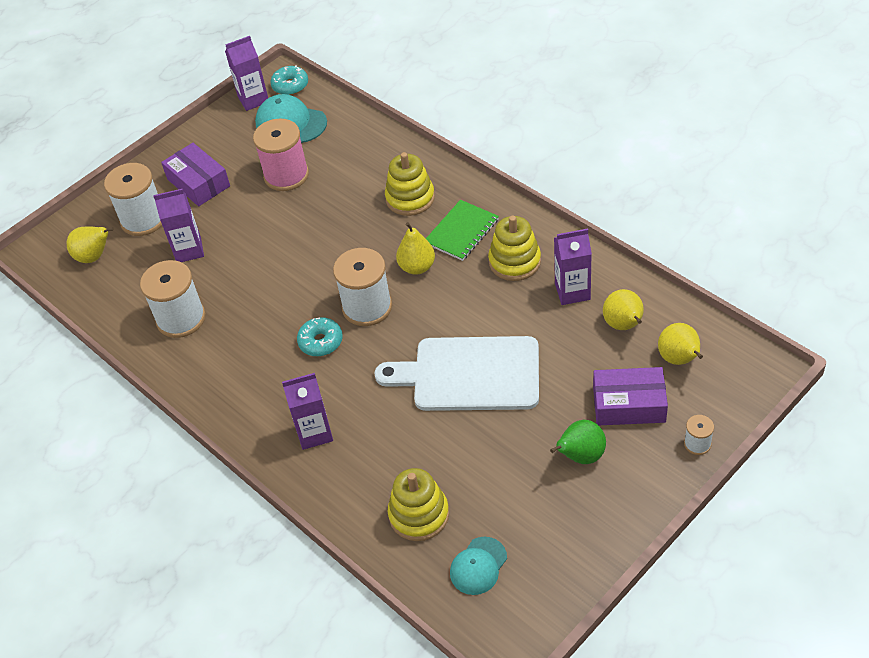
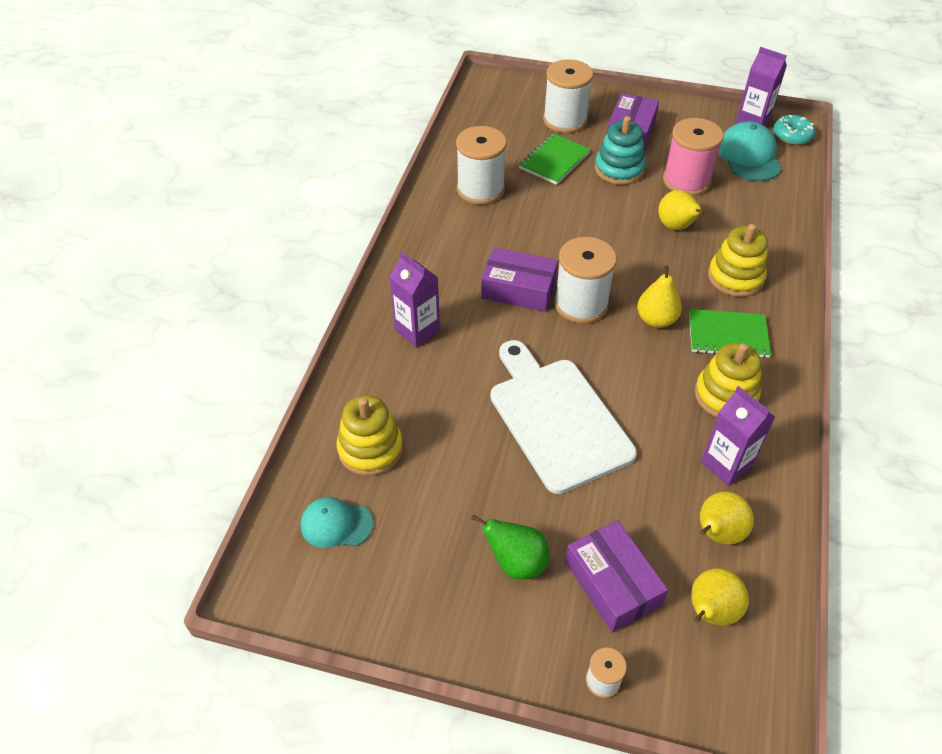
camera: 55 degrees right, 0 degrees up
(94, 257) = (506, 112): yellow pear -> yellow pear (676, 227)
(189, 250) = (554, 160): purple carton -> green notebook
(237, 211) = (619, 169): none -> turquoise stacking toy
(321, 342) = (518, 289): turquoise donut -> purple box

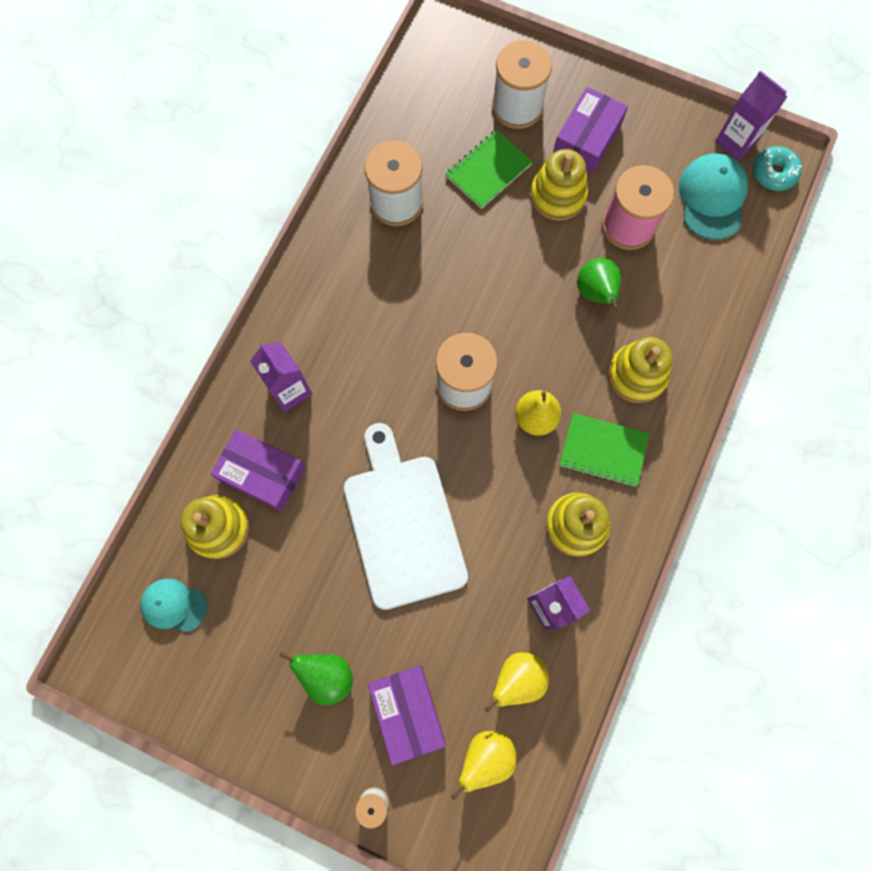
camera: 10 degrees right, 25 degrees up
(518, 289) = (404, 353): purple box -> purple box (262, 473)
(619, 169) = (557, 195): turquoise stacking toy -> yellow stacking toy
(676, 227) = (596, 293): yellow pear -> green pear

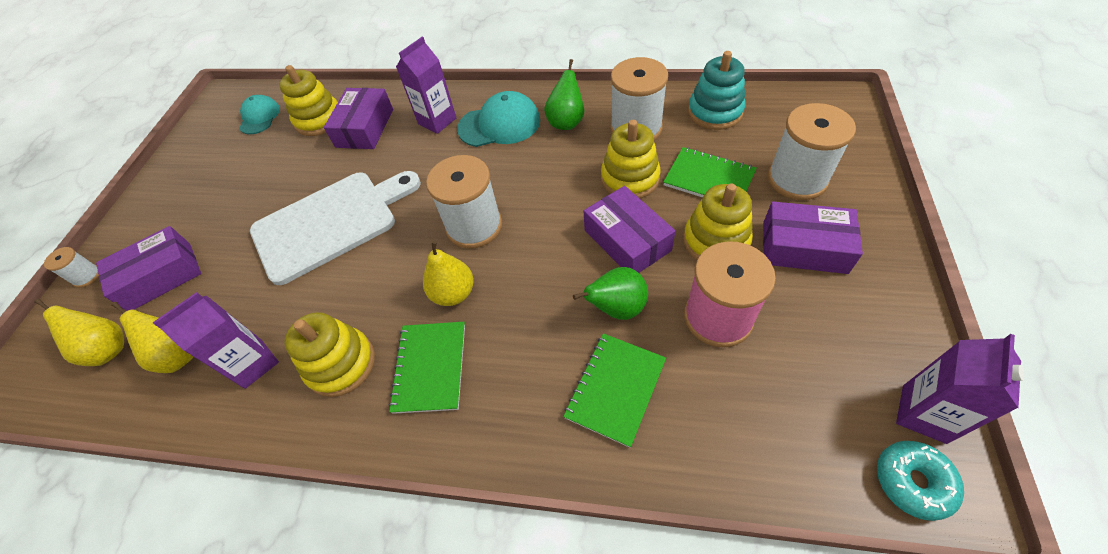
camera: 80 degrees right, 20 degrees down
(327, 675) = (199, 214): green pear -> green pear (566, 122)
(406, 128) = (715, 112): none -> turquoise stacking toy
(531, 261) = (627, 240): none -> purple box
(637, 375) = (531, 378): yellow stacking toy -> yellow stacking toy (630, 178)
(664, 318) = (615, 389): none -> green notebook
(712, 198) = (815, 404): turquoise cap -> turquoise cap (499, 124)

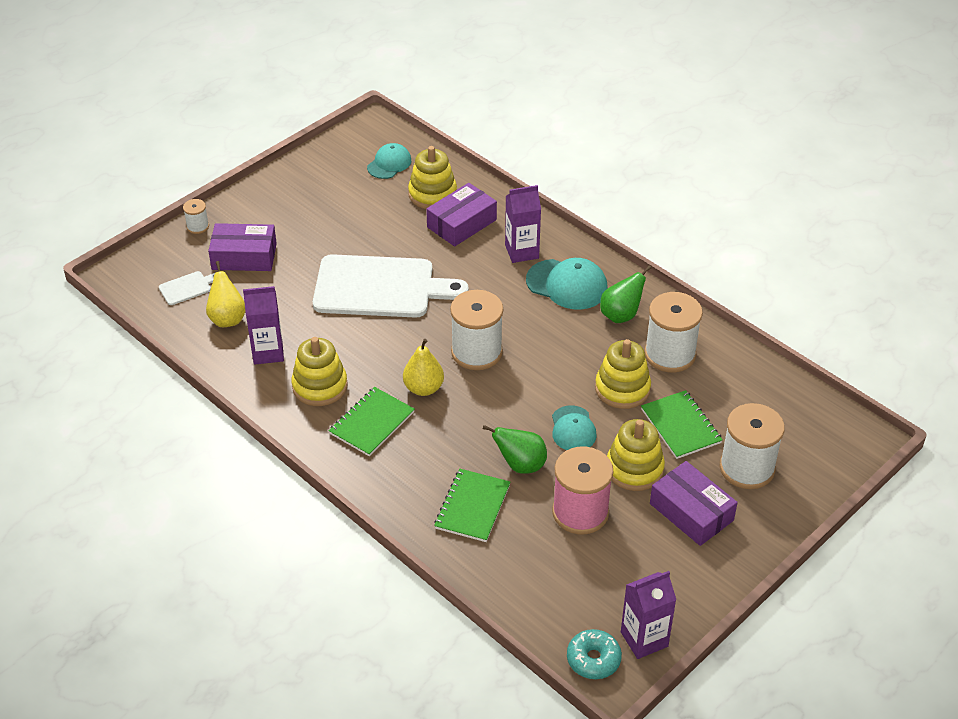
camera: 30 degrees right, 10 degrees down
(109, 349) = (187, 287): yellow pear -> white cutting board
(615, 389) = (472, 507): green notebook -> green notebook turned 45 degrees counterclockwise
(627, 240) = (573, 429): purple box -> turquoise cap
(715, 112) = (748, 381): turquoise stacking toy -> none

